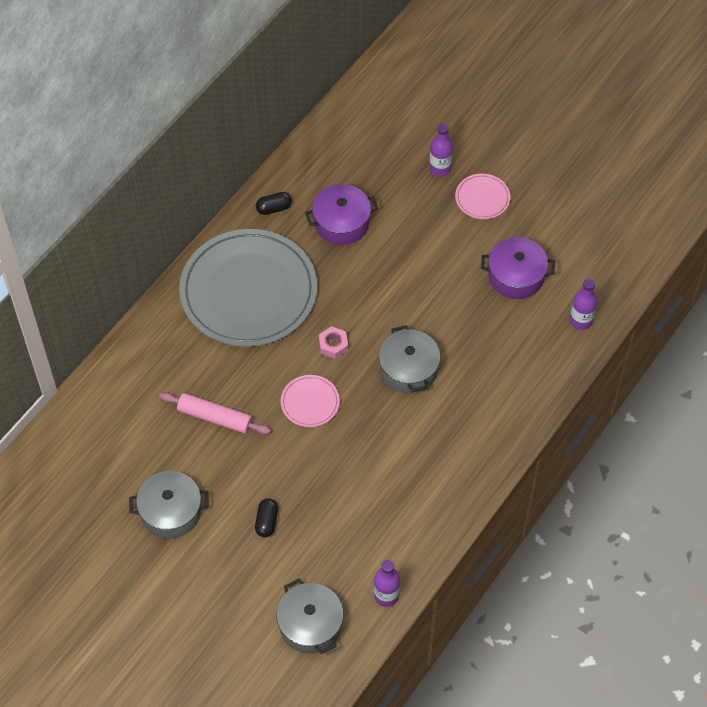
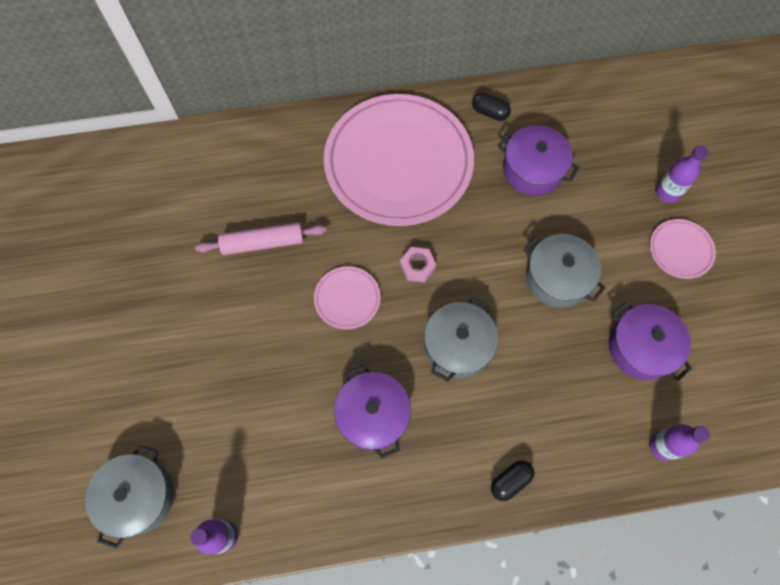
camera: 45 degrees right, 10 degrees up
(171, 511) = (148, 289): grey pot -> grey pot (557, 278)
(215, 417) = (263, 242): pink rolling pin -> pink rolling pin turned 75 degrees counterclockwise
(248, 291) = (398, 162): grey plate -> pink plate
(267, 522) = (205, 369): black capsule -> black capsule (510, 481)
(401, 453) = (373, 415): none -> purple pot

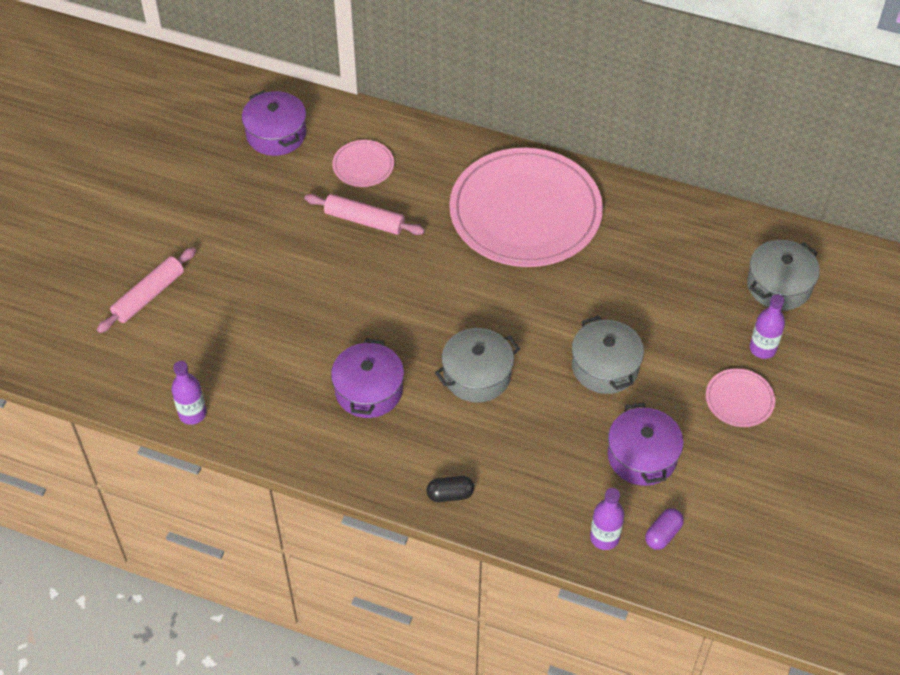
camera: 30 degrees right, 15 degrees down
(102, 430) = (148, 295): none -> pink rolling pin
(138, 497) = (146, 354): grey pot -> grey pot (779, 285)
(347, 298) = (406, 295): pink plate -> pink plate (363, 165)
(417, 267) = (484, 299): pink nut -> none
(489, 112) = (639, 208): black capsule -> none
(533, 169) = (646, 272): purple pot -> purple pot (276, 134)
(705, 414) = (663, 534): none -> purple capsule

